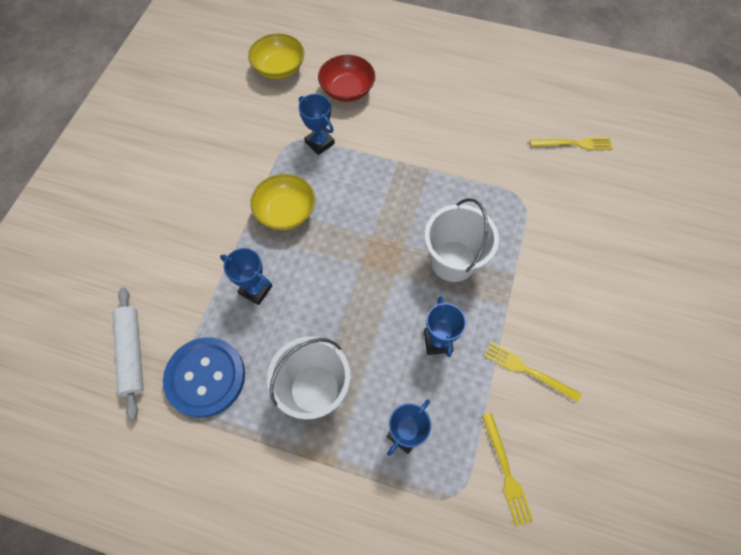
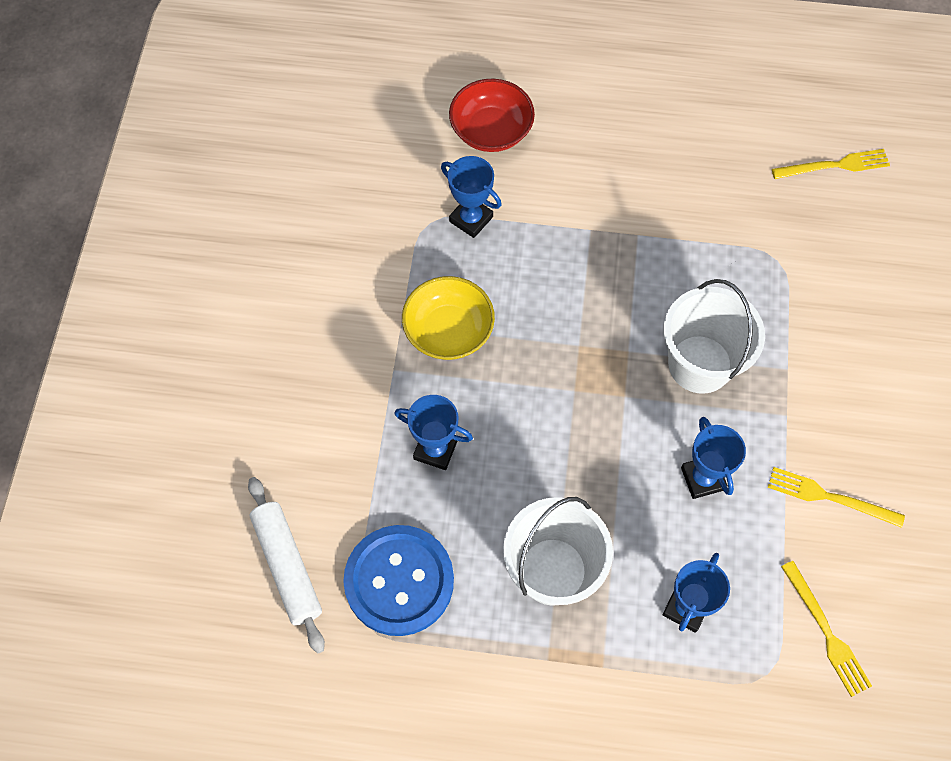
camera: 10 degrees left, 0 degrees up
(279, 68) = (380, 110): yellow bowl -> none

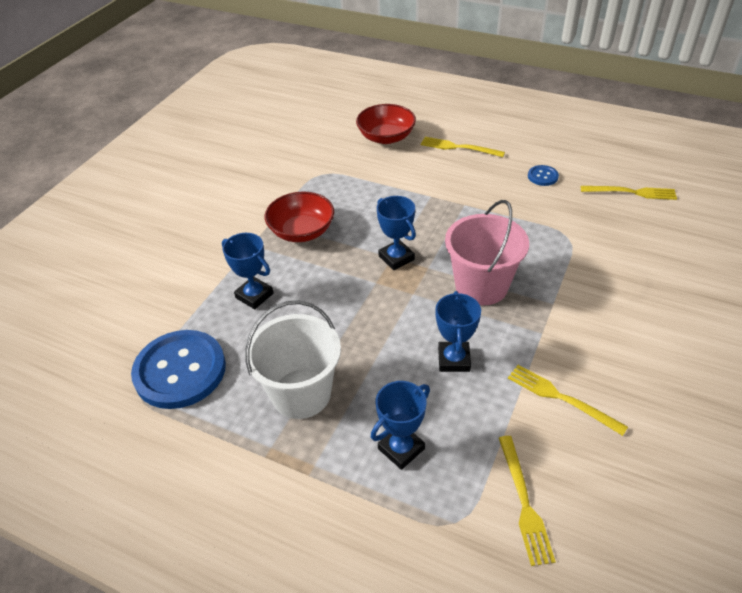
camera: 20 degrees right, 20 degrees down
(287, 566) = (107, 341): white rolling pin -> none
(448, 331) = (302, 231): yellow bowl -> red bowl
(471, 219) = (349, 177): blue trophy -> blue trophy (396, 258)
(596, 130) = (459, 147): none -> yellow fork
(700, 364) = (481, 286): white bucket -> pink bucket
(720, 161) = (542, 176): none -> blue button

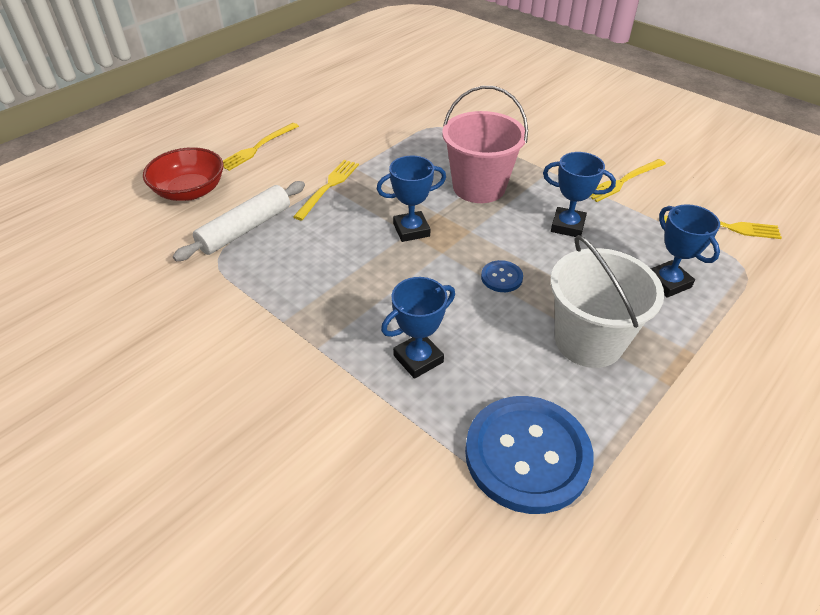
camera: 75 degrees left, 0 degrees up
(302, 231) = (320, 295): red bowl -> none
(356, 175) = (245, 229): none -> white rolling pin
(542, 176) = (345, 115): blue button -> blue button (501, 277)
(631, 192) = (400, 82): yellow fork -> yellow fork (328, 187)

